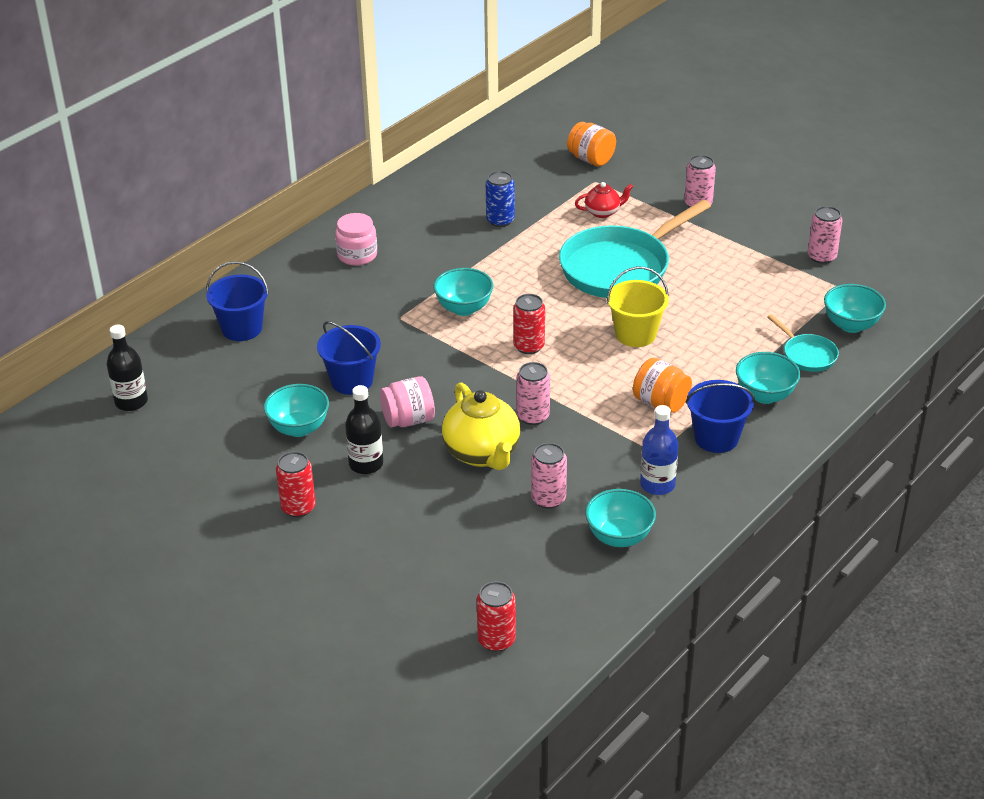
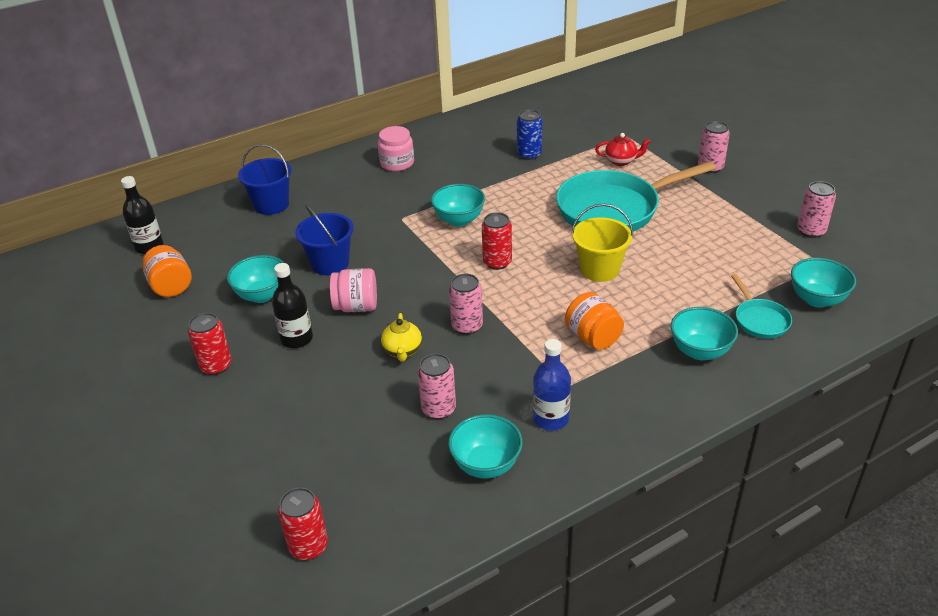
camera: 20 degrees right, 0 degrees up
(482, 453) = (402, 351): yellow teapot -> yellow teapot, size x0.54
(591, 159) = (631, 118): orange jar -> orange jar (171, 286)
(716, 438) = (632, 384): blue bucket -> none

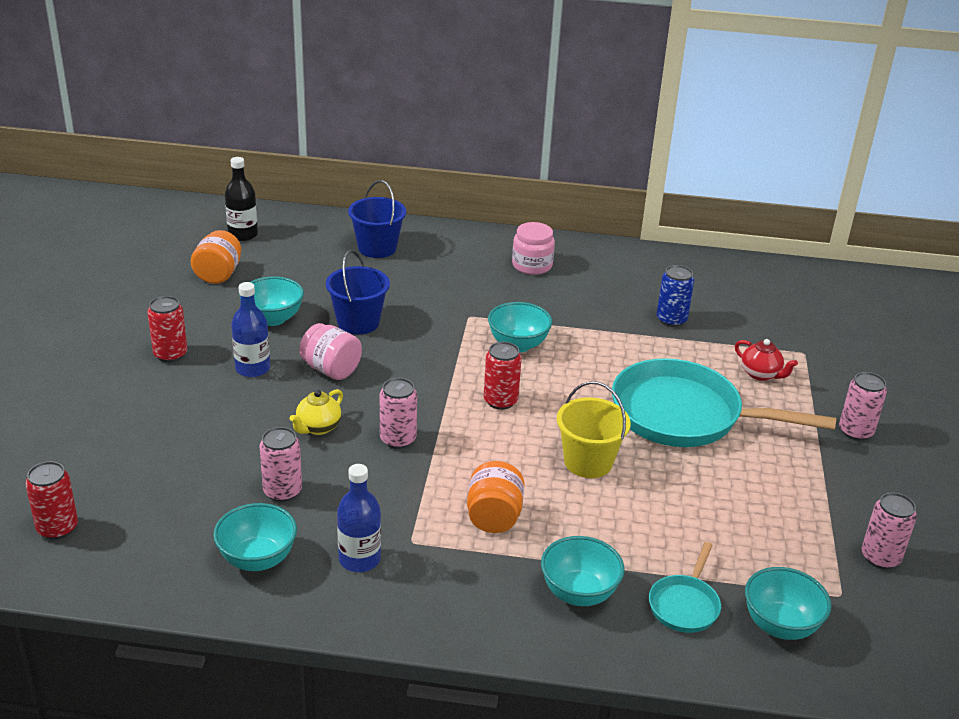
camera: 35 degrees right, 5 degrees down
(297, 339) = (252, 368): black bottle -> blue bottle

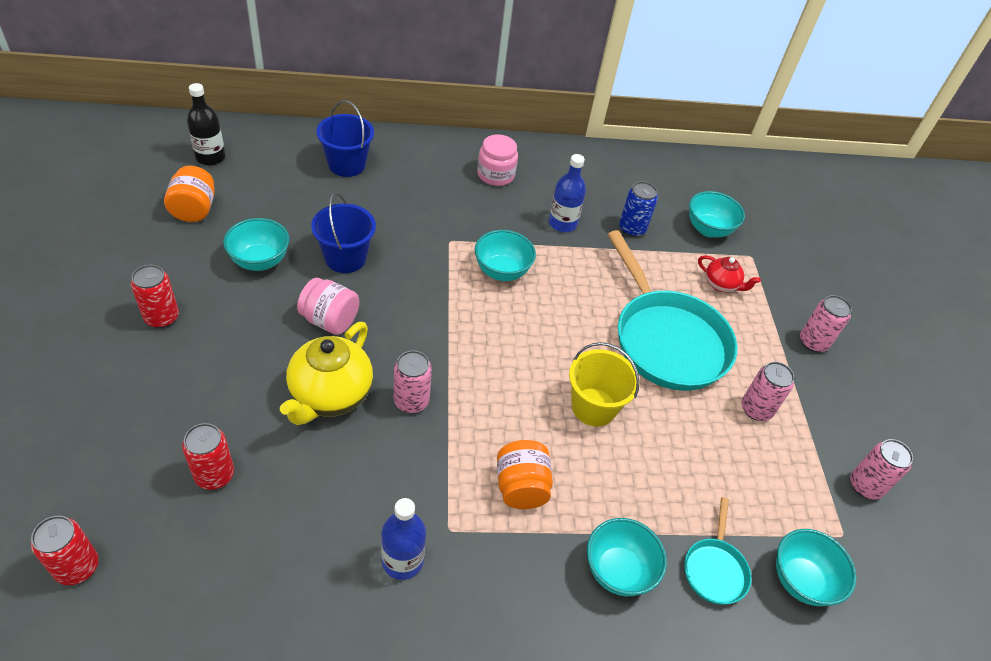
camera: 15 degrees left, 15 degrees up
(252, 368) = (250, 327): blue bottle -> blue bottle (562, 223)
(257, 559) = (299, 577): turquoise bowl -> turquoise bowl (708, 229)
(282, 491) = (309, 483): pink can -> pink can (756, 409)
(318, 427) = (330, 395): yellow teapot -> yellow teapot, size x1.86
(500, 401) = (499, 341): red can -> red can (214, 475)
(684, 415) = (666, 340): turquoise pan -> turquoise pan turned 120 degrees counterclockwise

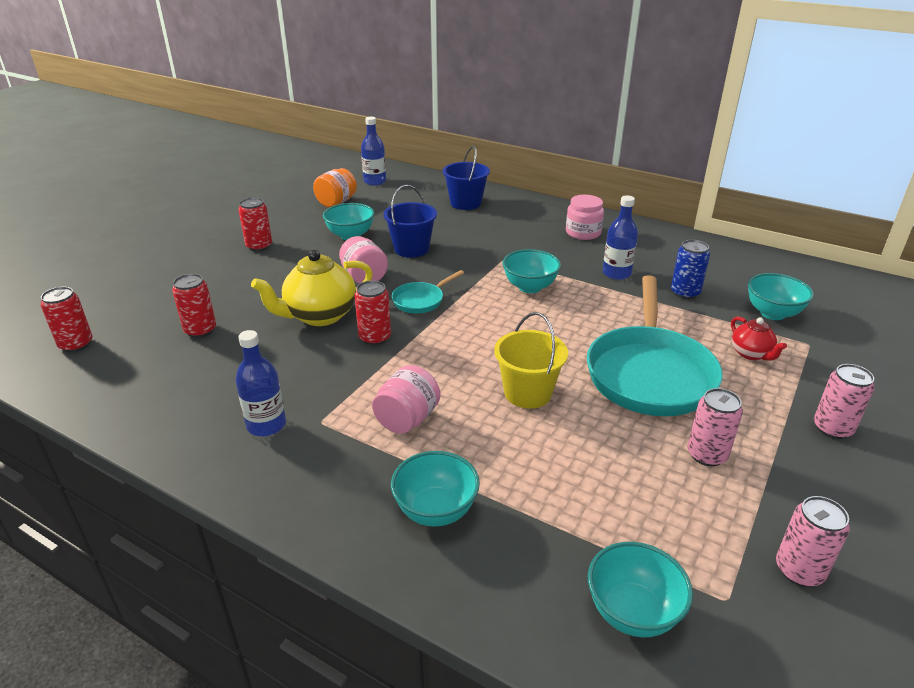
camera: 40 degrees right, 15 degrees down
(210, 157) = (375, 181): black bottle -> blue bottle
(411, 401) = (375, 337): pink can -> red can
(521, 487) = (407, 419): orange jar -> pink jar
(714, 569) = (536, 555): turquoise pan -> turquoise pan (421, 300)

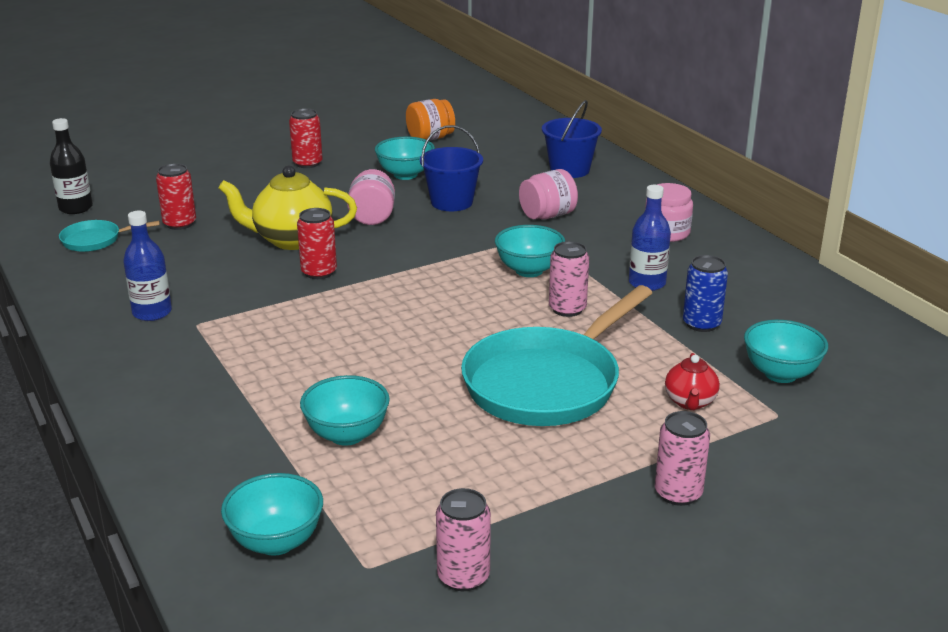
camera: 30 degrees right, 5 degrees down
(76, 344) = (76, 208): red can -> black bottle
(375, 181) = (497, 125): blue bottle -> none
(407, 419) = (268, 345): pink jar -> pink jar (547, 215)
(421, 300) = (401, 252): turquoise pan -> turquoise pan (95, 240)
(435, 511) = (210, 418): turquoise bowl -> turquoise bowl (347, 435)
(527, 393) = (401, 360): yellow bucket -> none
(707, 455) = (506, 466): pink can -> pink can (567, 309)

